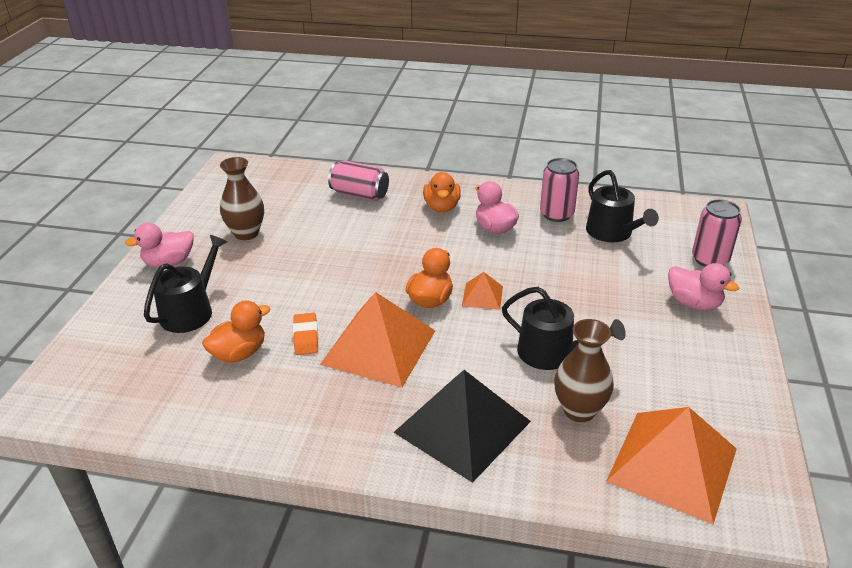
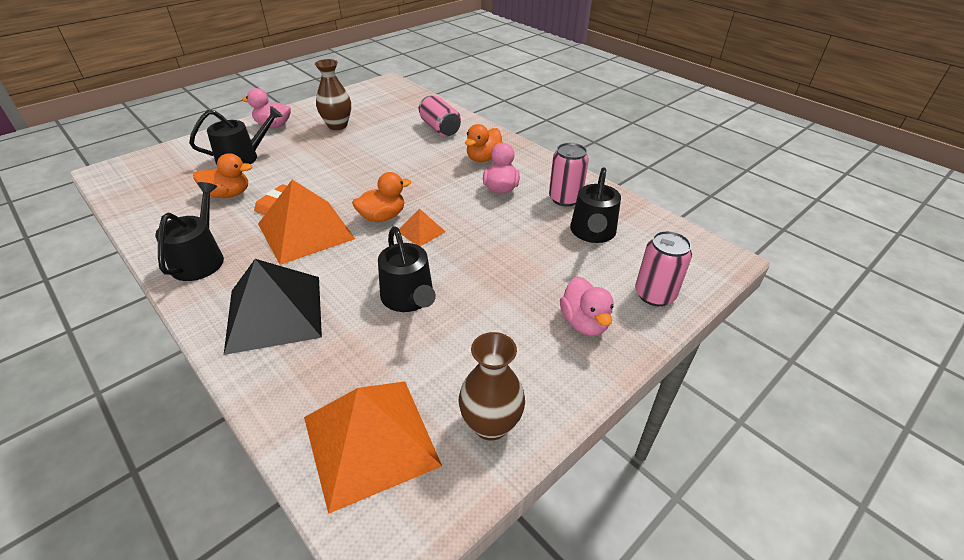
camera: 35 degrees right, 5 degrees up
(315, 424) = (200, 259): none -> black watering can
(579, 410) = (365, 351): brown vase -> brown vase (490, 425)

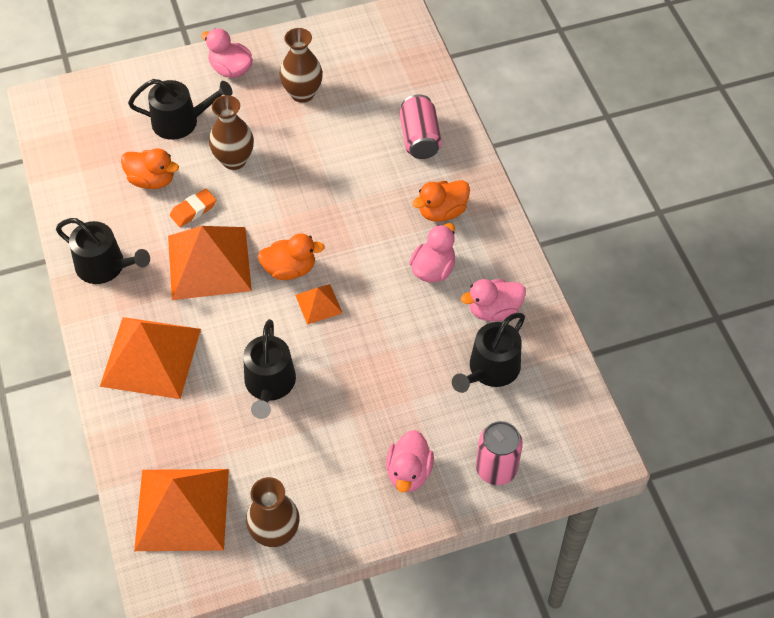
camera: 25 degrees right, 15 degrees up
(200, 259) = (105, 266): black watering can -> black watering can turned 90 degrees clockwise
(274, 313) = (150, 357): black pyramid -> orange pyramid
(299, 168) = (234, 160): none -> brown vase
(565, 199) = (494, 310): pink can -> pink duck

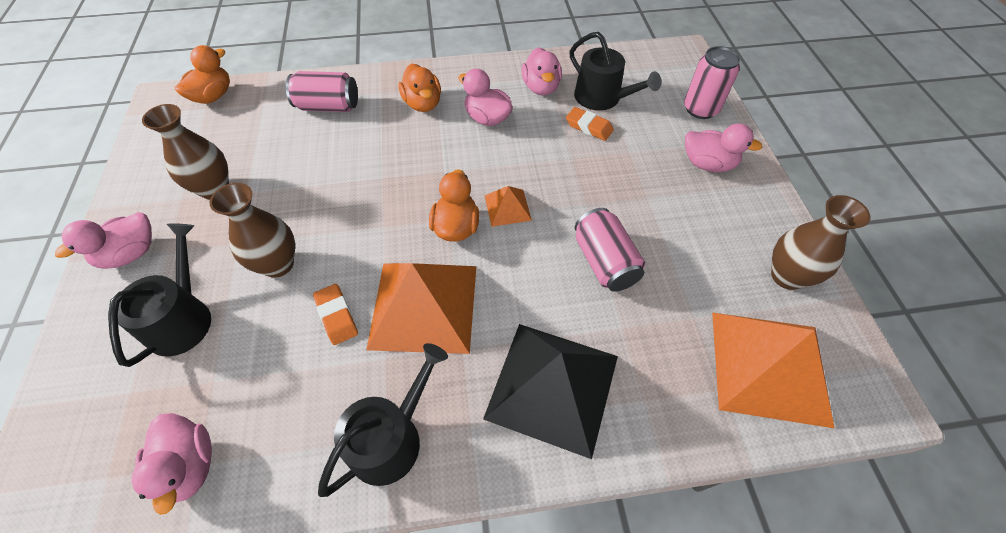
camera: 80 degrees left, 0 degrees up
(80, 166) = (190, 466): none -> pink duck
(150, 357) = (553, 386): orange pyramid -> black pyramid
(152, 180) = (265, 363): orange duck -> orange duck (213, 96)
(269, 385) = (604, 262): black watering can -> pink can
(441, 360) = (589, 127): none -> orange eraser

